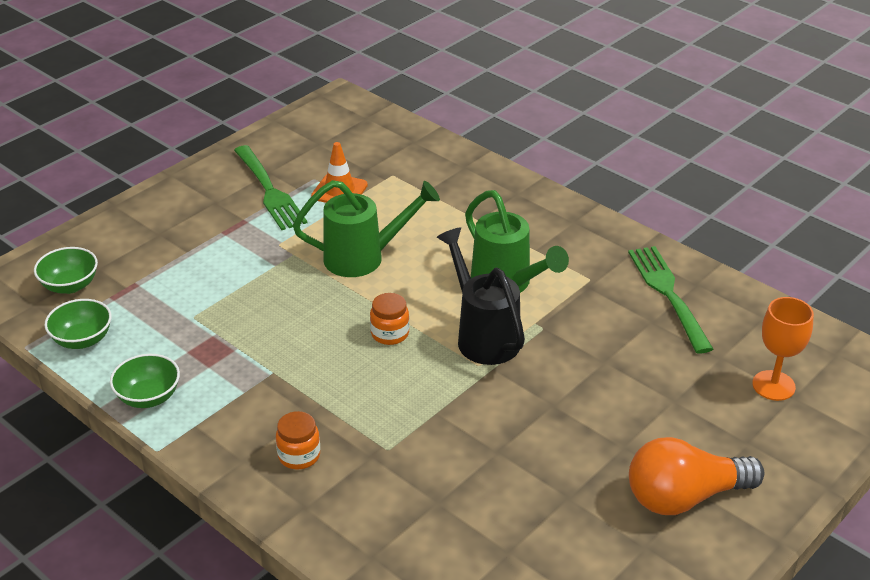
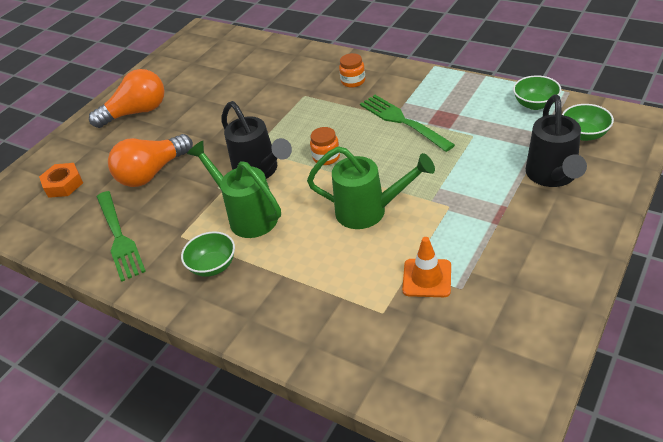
camera: 175 degrees right, 5 degrees up
(148, 397) = (461, 86): green bowl -> green bowl (213, 266)
(150, 248) = (552, 177): none -> black watering can
(269, 190) = (496, 262): green fork -> green fork (403, 121)
(364, 258) = (370, 211): green watering can -> green watering can turned 150 degrees counterclockwise
(637, 371) = (152, 173): none -> orange light bulb
(773, 385) = (63, 184): orange goblet -> orange nut

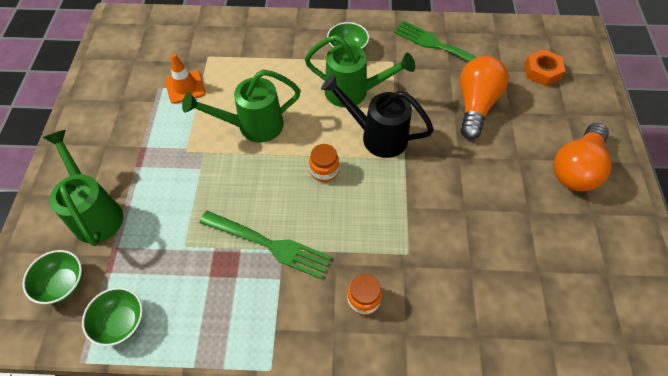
camera: 145 degrees right, 15 degrees up
(552, 177) = (95, 212): black watering can -> green watering can

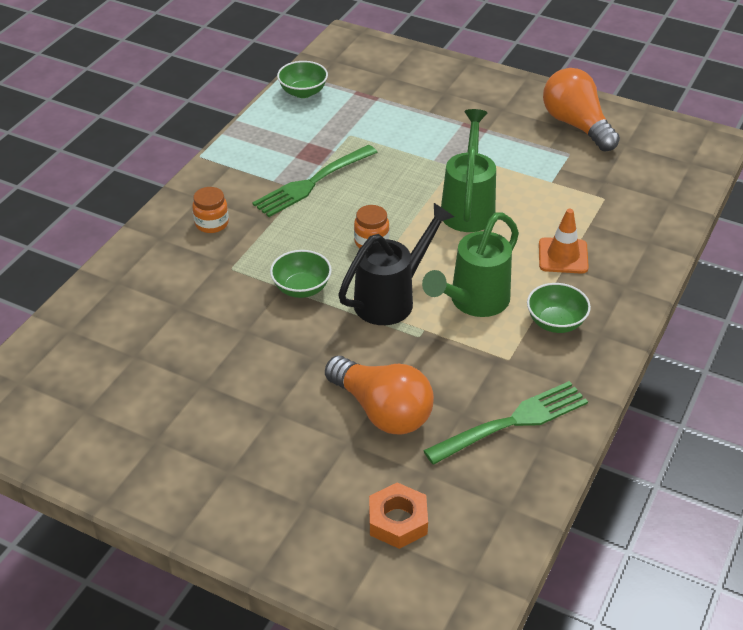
camera: 115 degrees right, 15 degrees down
(63, 284) = (361, 70): green bowl -> green bowl (301, 288)
(95, 212) = (423, 93): green watering can -> none
(185, 87) = (559, 172): orange traffic cone -> orange traffic cone (563, 256)
(576, 168) = (220, 462): orange light bulb -> orange light bulb (576, 125)

